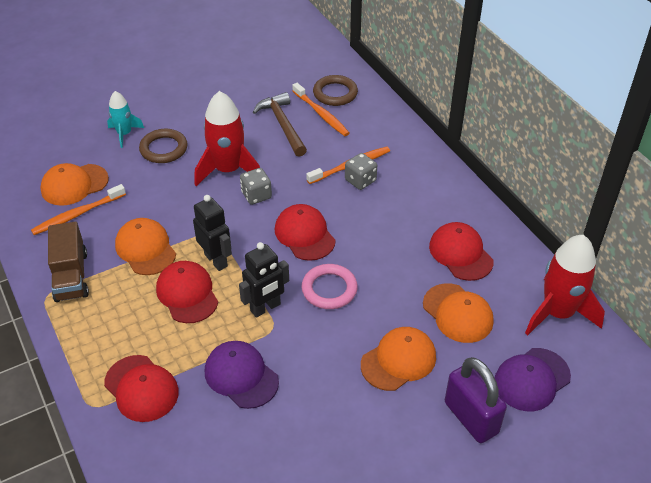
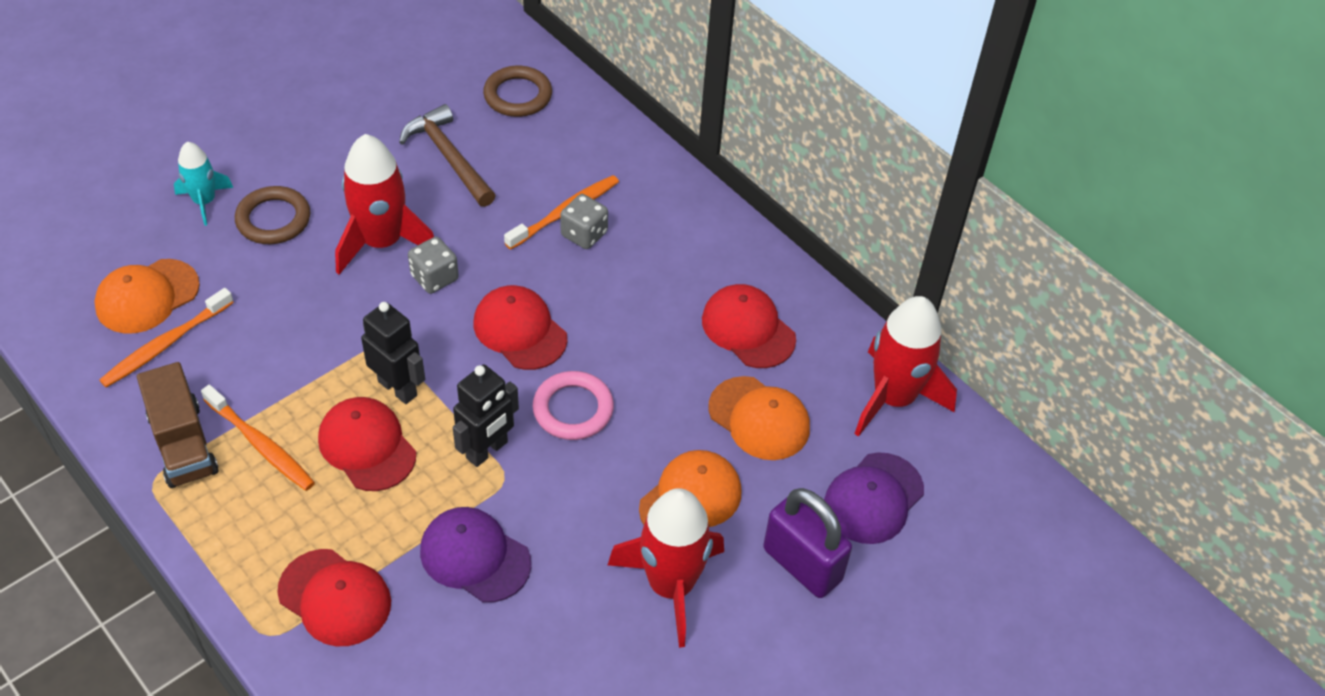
camera: 15 degrees left, 5 degrees up
(145, 249) = (286, 385): orange cap -> none
(321, 114) = (504, 133): orange toothbrush -> orange toothbrush (261, 445)
(373, 417) = (671, 585): none -> red rocket

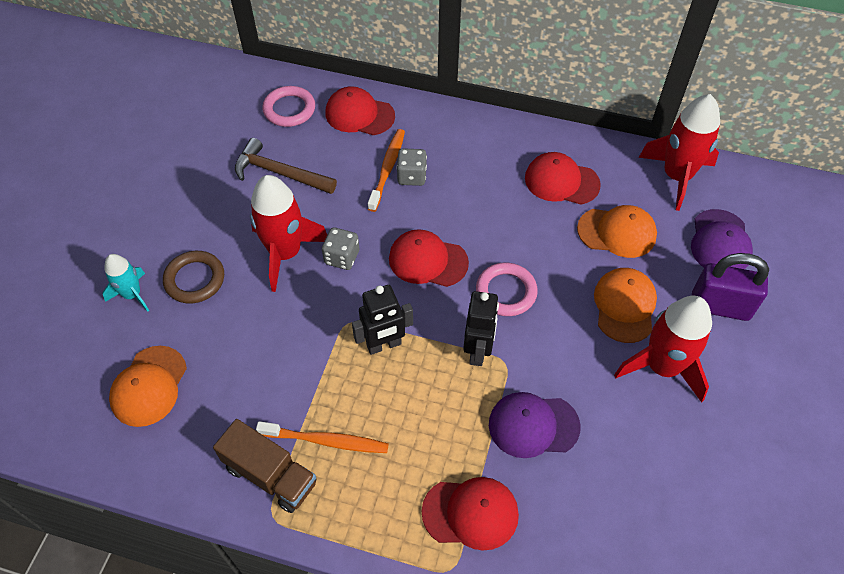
camera: 30 degrees left, 5 degrees up
(165, 344) = (194, 412): orange toothbrush -> none
(367, 446) = (399, 396): red cap -> red cap (359, 114)
(398, 388) = (384, 345): black robot -> black robot turned 150 degrees clockwise
(518, 95) = (289, 109): brown ring -> pink ring

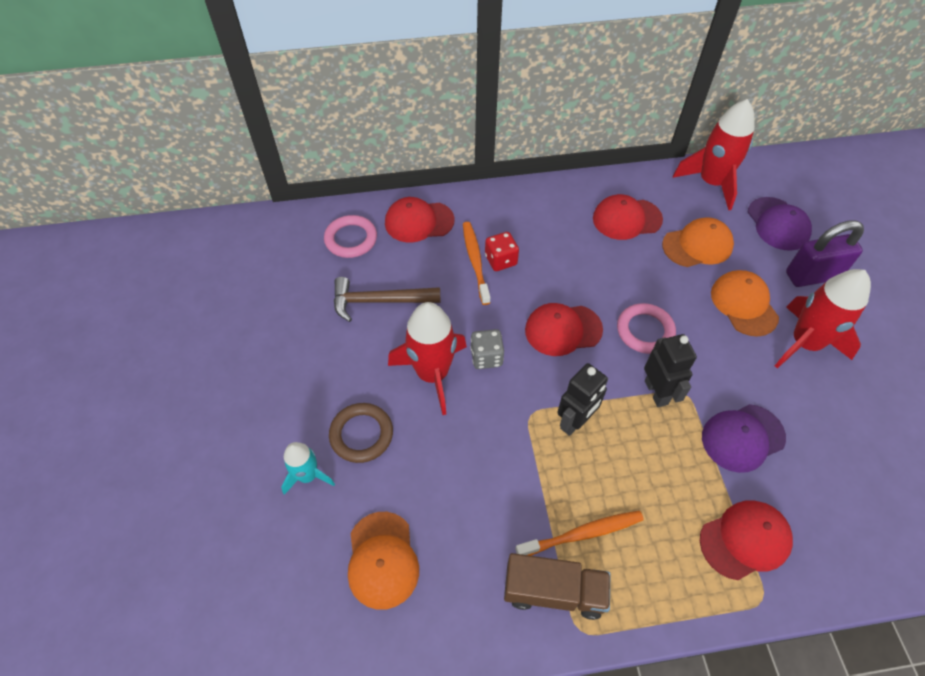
camera: 25 degrees left, 0 degrees up
(412, 176) = (501, 260): grey dice -> red dice

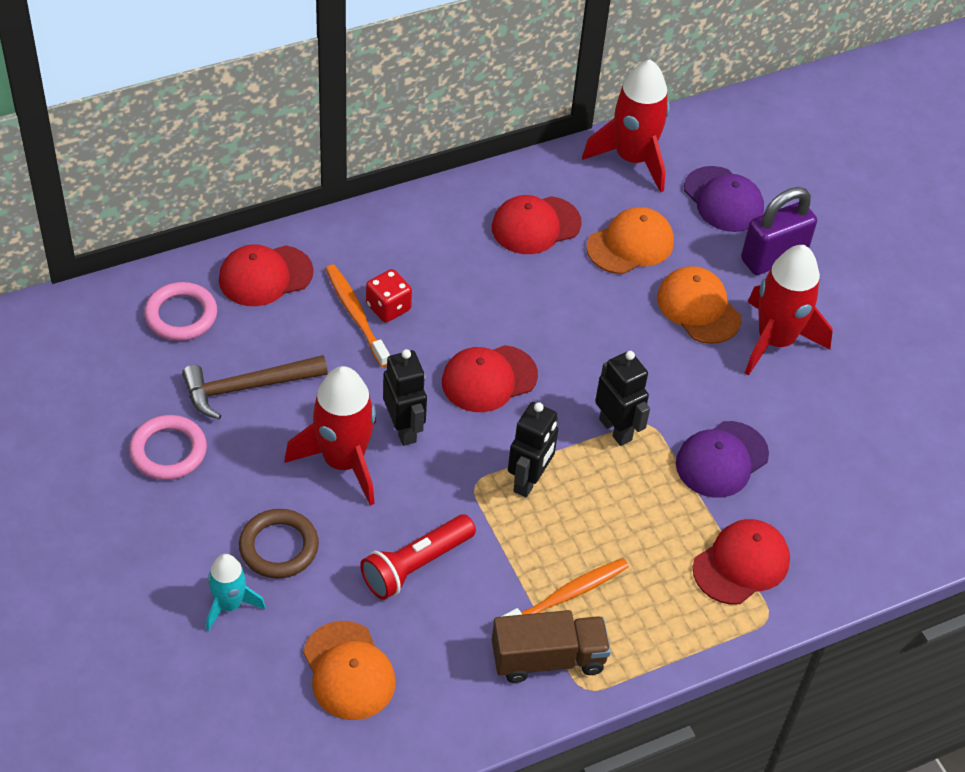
camera: 20 degrees left, 5 degrees down
(464, 475) = (416, 565): none -> red flashlight
(486, 357) = (404, 429): grey dice -> black robot
(645, 331) = (587, 361): pink ring -> pink ring (168, 451)

